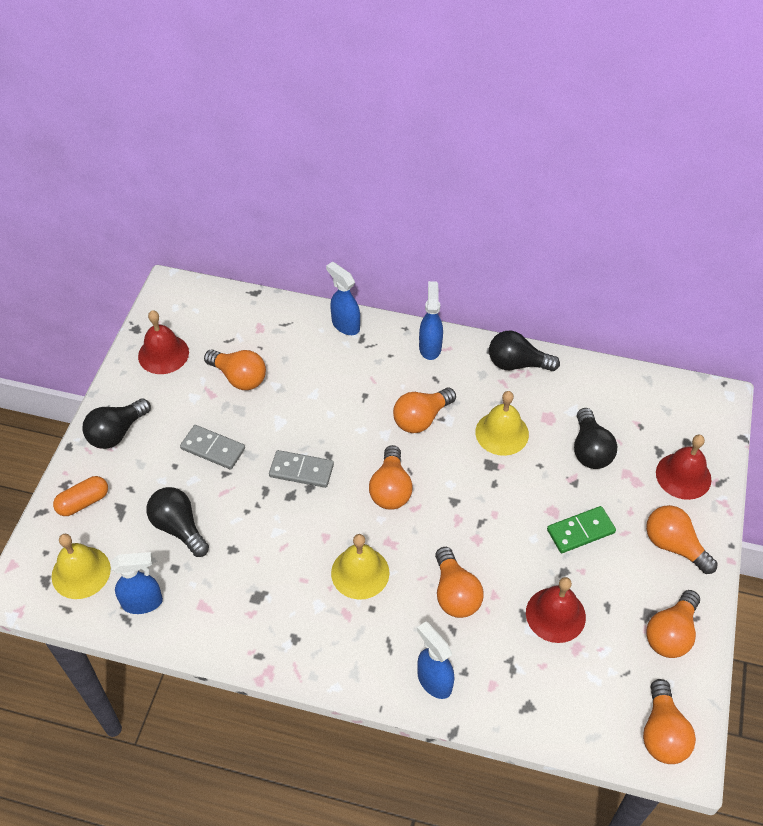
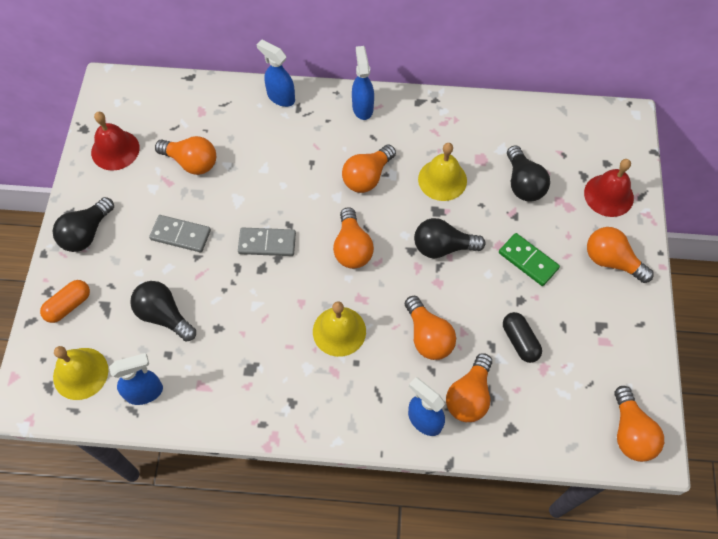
camera: 10 degrees left, 10 degrees up
(517, 364) = (444, 112): black light bulb -> black light bulb (443, 247)
(555, 614) = (520, 341): red bell -> black capsule
(580, 531) = (528, 260): green domino -> green domino turned 75 degrees clockwise
(671, 633) = (622, 341): orange light bulb -> orange light bulb (469, 396)

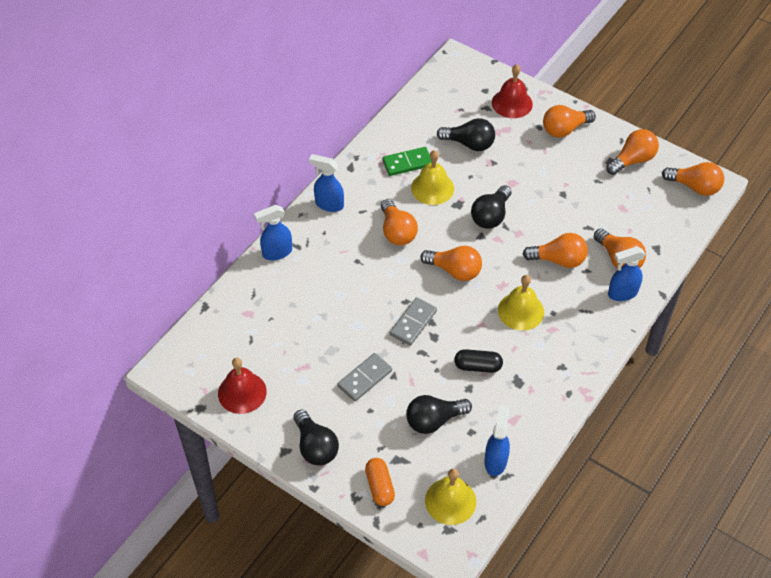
camera: 60 degrees left, 10 degrees down
(191, 162) = (297, 342): orange light bulb -> orange light bulb (632, 160)
(520, 341) = (594, 210): black capsule -> black capsule (477, 366)
(528, 260) = (534, 173): green domino -> green domino (407, 163)

